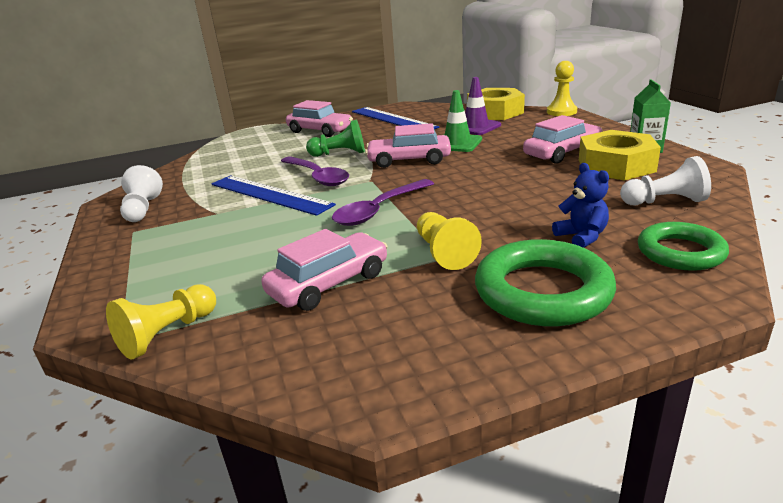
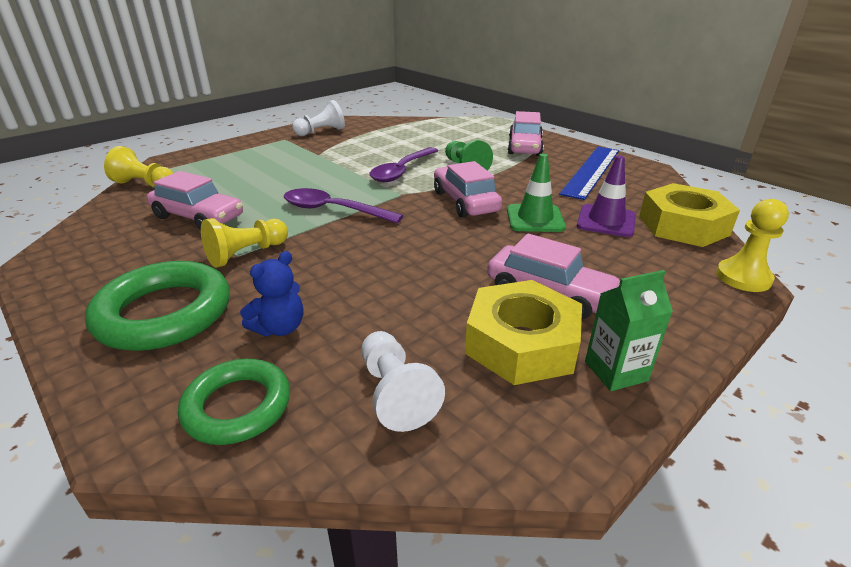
camera: 65 degrees right, 5 degrees up
(269, 194) = (358, 162): blue ruler -> none

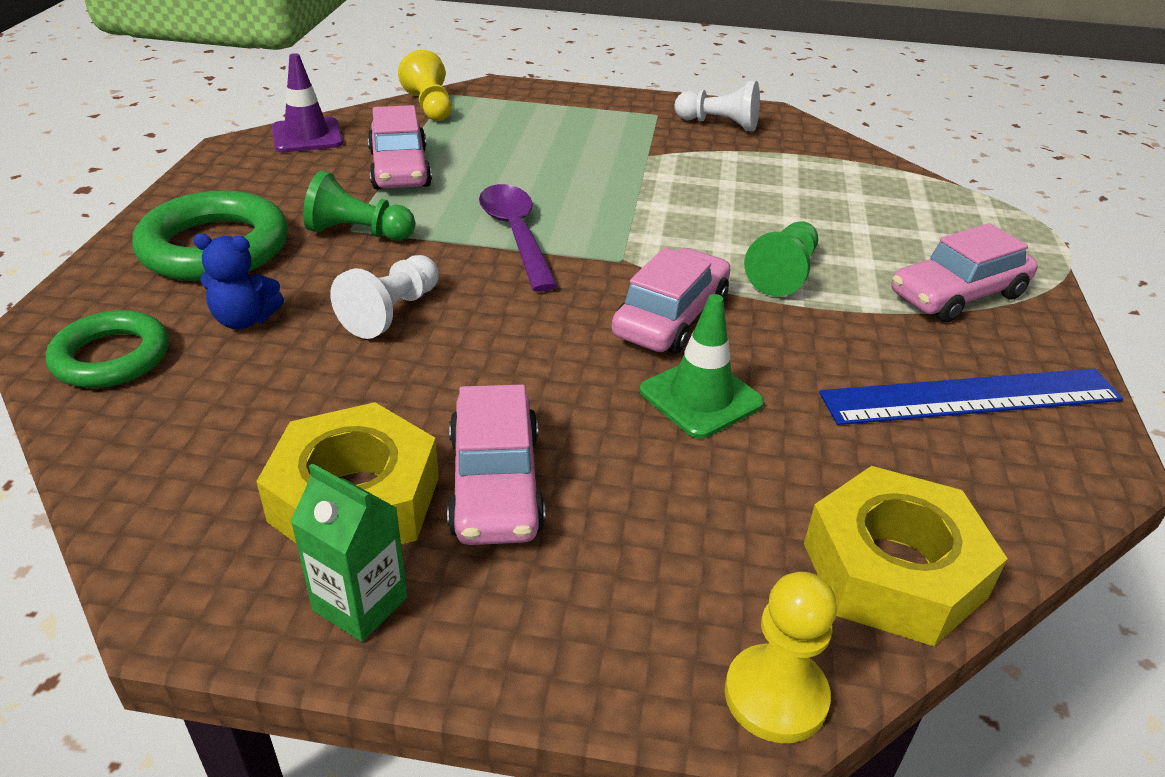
camera: 50 degrees right, 5 degrees up
(246, 254) = (358, 233): yellow pawn -> green pawn
(395, 393) = (192, 441): white pawn -> white pawn (391, 312)
(402, 171) = (694, 231): purple spoon -> none
(606, 221) = (788, 472): purple traffic cone -> purple traffic cone (307, 136)

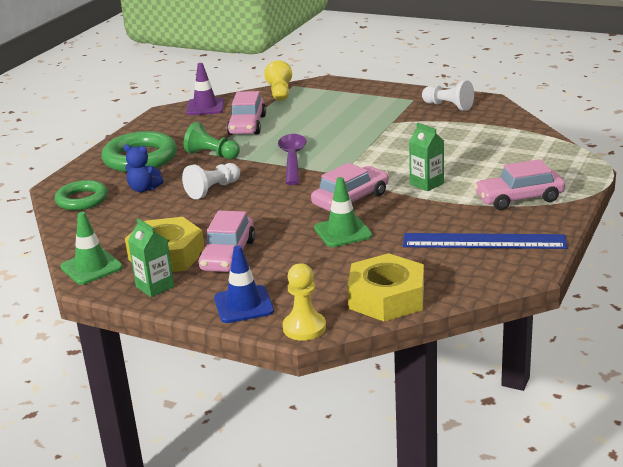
camera: 20 degrees right, 10 degrees down
(180, 557) = (91, 267): none -> green traffic cone
(598, 636) = (243, 305): none -> blue traffic cone
(783, 274) = (426, 184): green pawn -> green carton

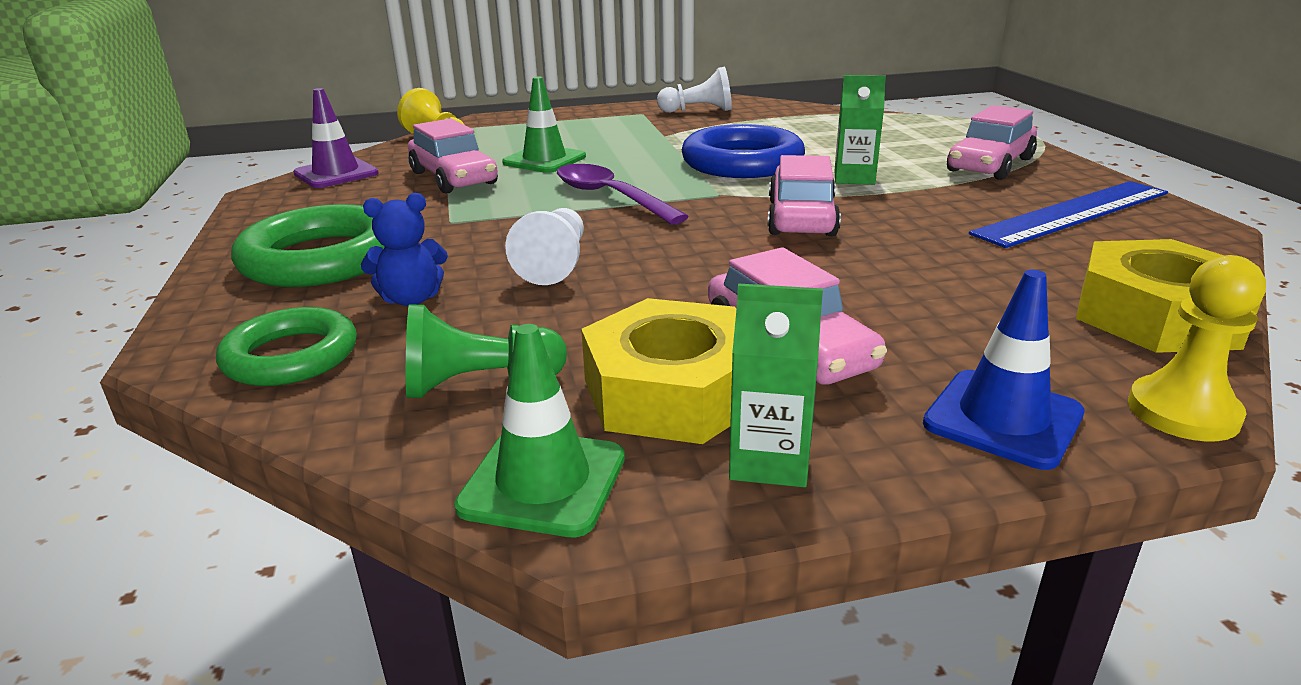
camera: 40 degrees left, 0 degrees up
(212, 155) = (461, 222): green pawn -> green pawn (478, 384)
(343, 232) = (885, 256): green traffic cone -> green traffic cone (544, 160)
(393, 155) = (742, 162): none -> blue ring

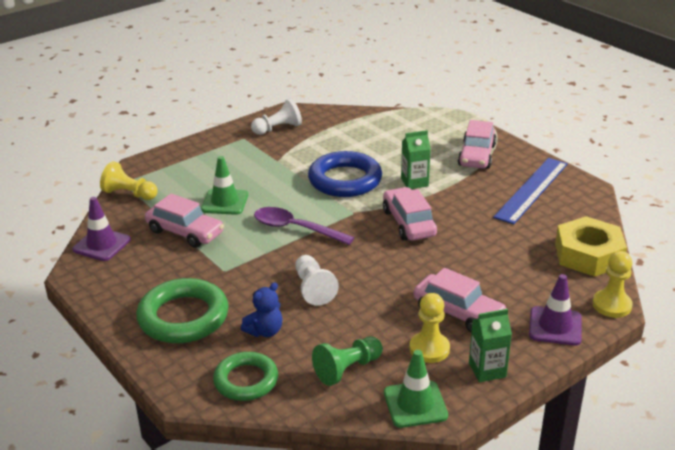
camera: 25 degrees left, 5 degrees up
(673, 391) = (429, 349): yellow nut -> yellow pawn
(1003, 419) = (555, 326): blue traffic cone -> purple traffic cone

